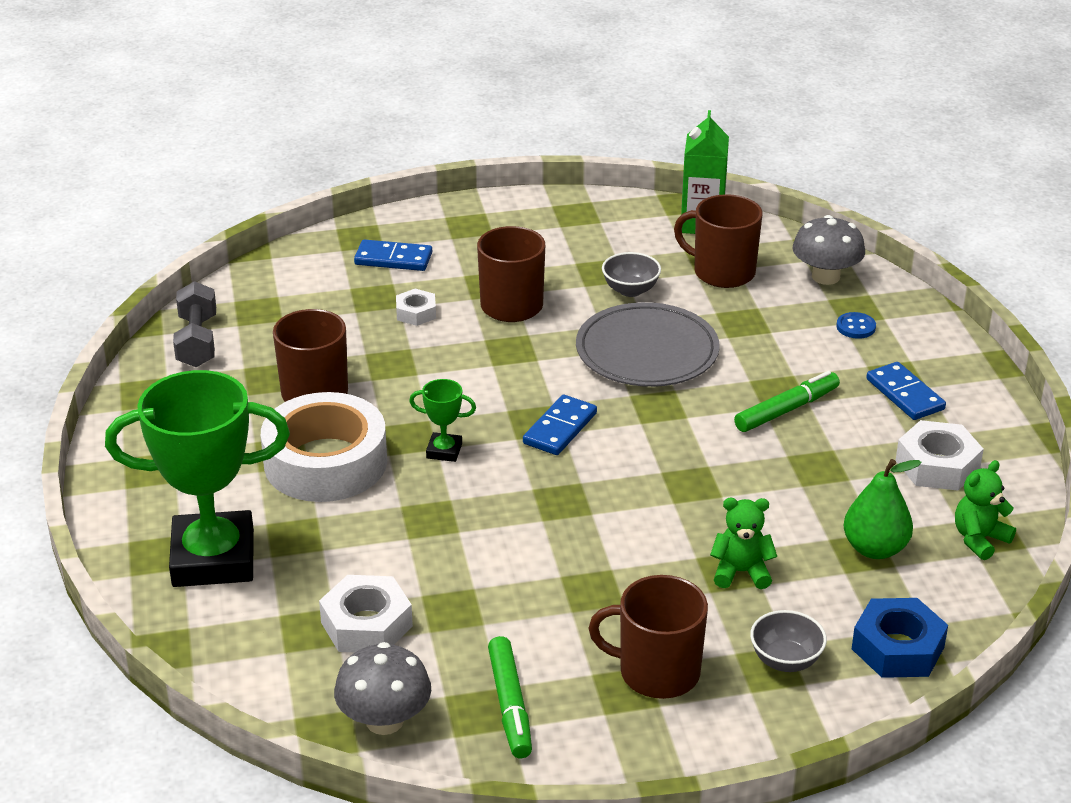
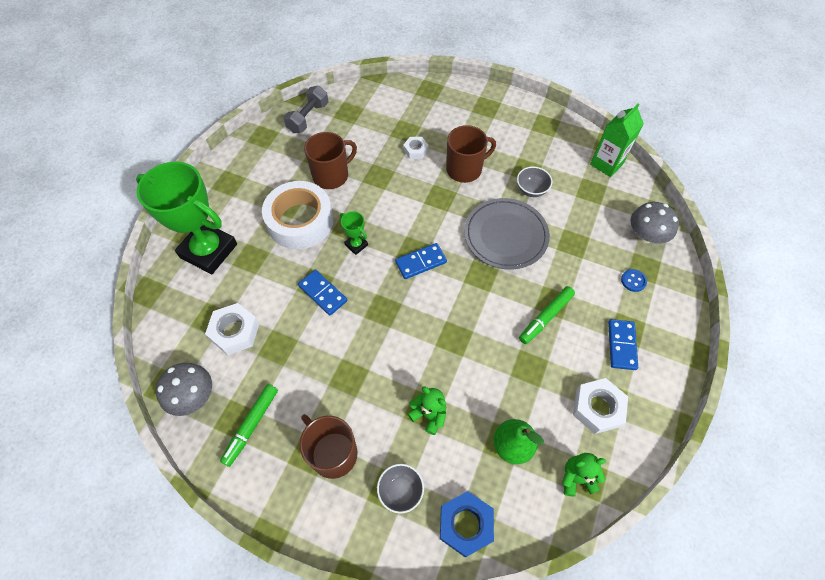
camera: 35 degrees right, 25 degrees up
(393, 259) = (433, 111): blue domino -> blue domino (322, 293)
(722, 272) = (590, 203): brown mug -> none
(786, 410) = (545, 317): green marker -> green marker turned 135 degrees clockwise

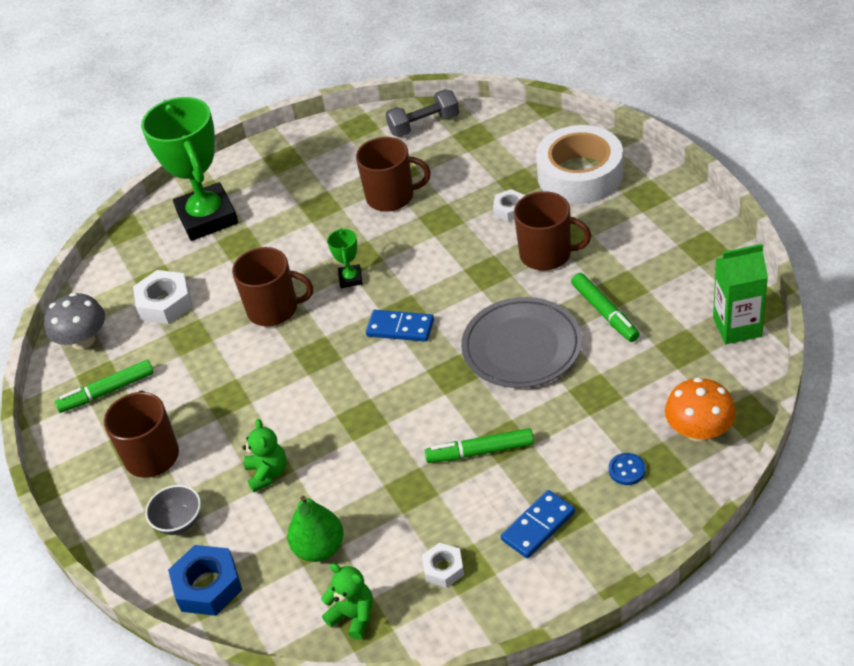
camera: 45 degrees right, 15 degrees down
(300, 221) = (317, 229): white tape -> white tape (580, 175)
(322, 293) = (274, 309): blue domino -> brown mug
(531, 190) = (605, 312): grey bowl -> green marker
(597, 408) = (443, 568): white nut -> white nut, size x0.60
(646, 235) = (699, 431): grey mushroom -> orange mushroom

